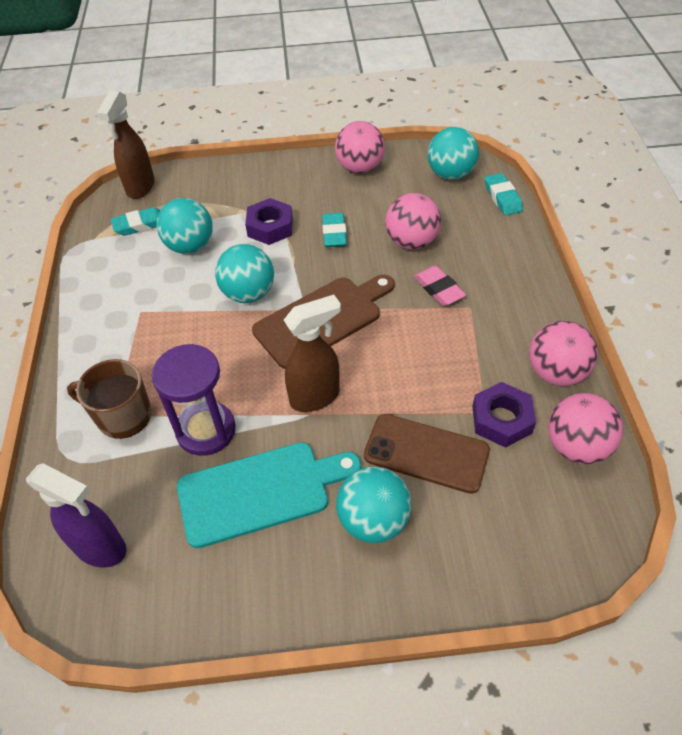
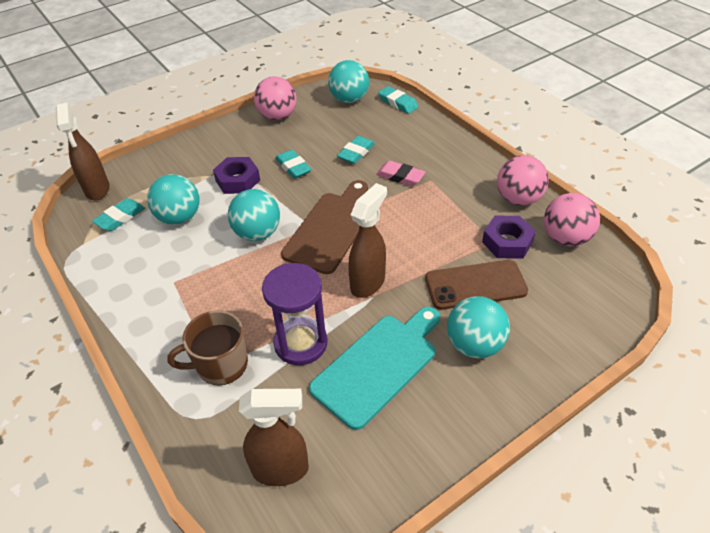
camera: 30 degrees left, 5 degrees down
(101, 548) = (281, 469): purple spray bottle -> brown spray bottle
(411, 242) = (356, 153): pink ball -> turquoise eraser

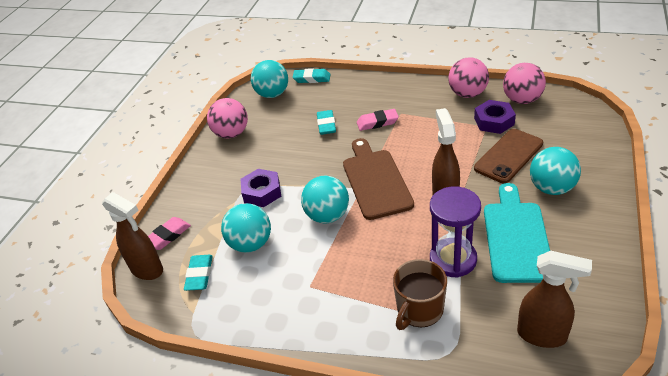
camera: 35 degrees left, 5 degrees down
(138, 173) = (168, 236): none -> pink eraser
(281, 469) = (542, 335): brown spray bottle -> brown spray bottle turned 60 degrees clockwise
(293, 167) = (293, 159): turquoise eraser -> none

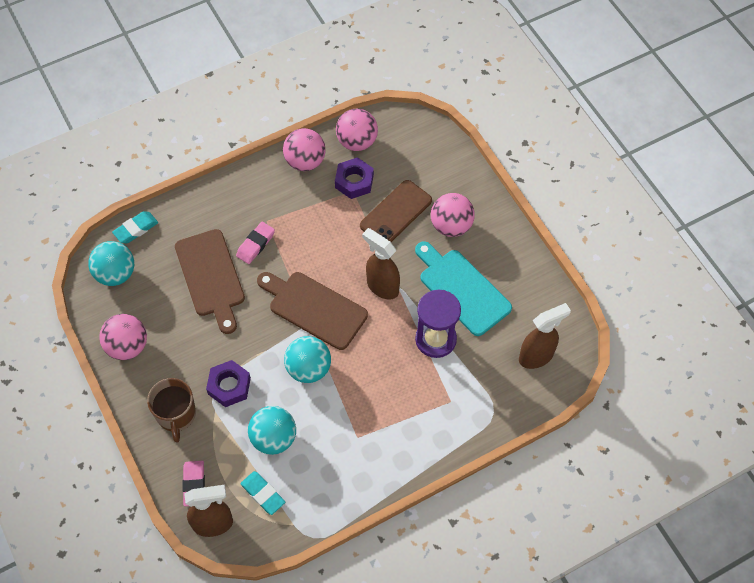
camera: 50 degrees left, 20 degrees up
(326, 125) = (211, 277): turquoise eraser -> brown cutting board
(419, 310) = (448, 396): brown mug -> brown mug (176, 415)
(508, 156) = (396, 213): brown phone -> brown phone turned 45 degrees clockwise
(551, 188) = (451, 226): turquoise ball -> pink ball

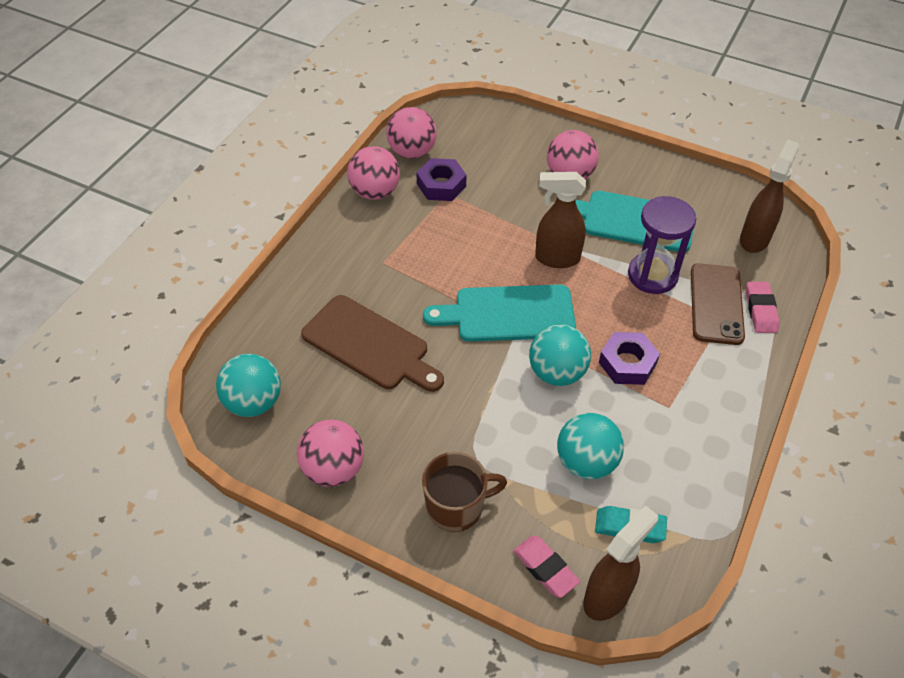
camera: 35 degrees left, 10 degrees down
(136, 229) = (240, 345): turquoise eraser -> none
(176, 415) = (456, 506): brown mug -> brown mug turned 60 degrees counterclockwise
(229, 386) = (489, 440): purple nut -> purple nut (627, 363)
(255, 244) = (391, 289): pink eraser -> pink eraser (760, 310)
(314, 308) = (508, 314): brown cutting board -> turquoise cutting board
(396, 213) = (508, 191): brown phone -> brown phone (716, 304)

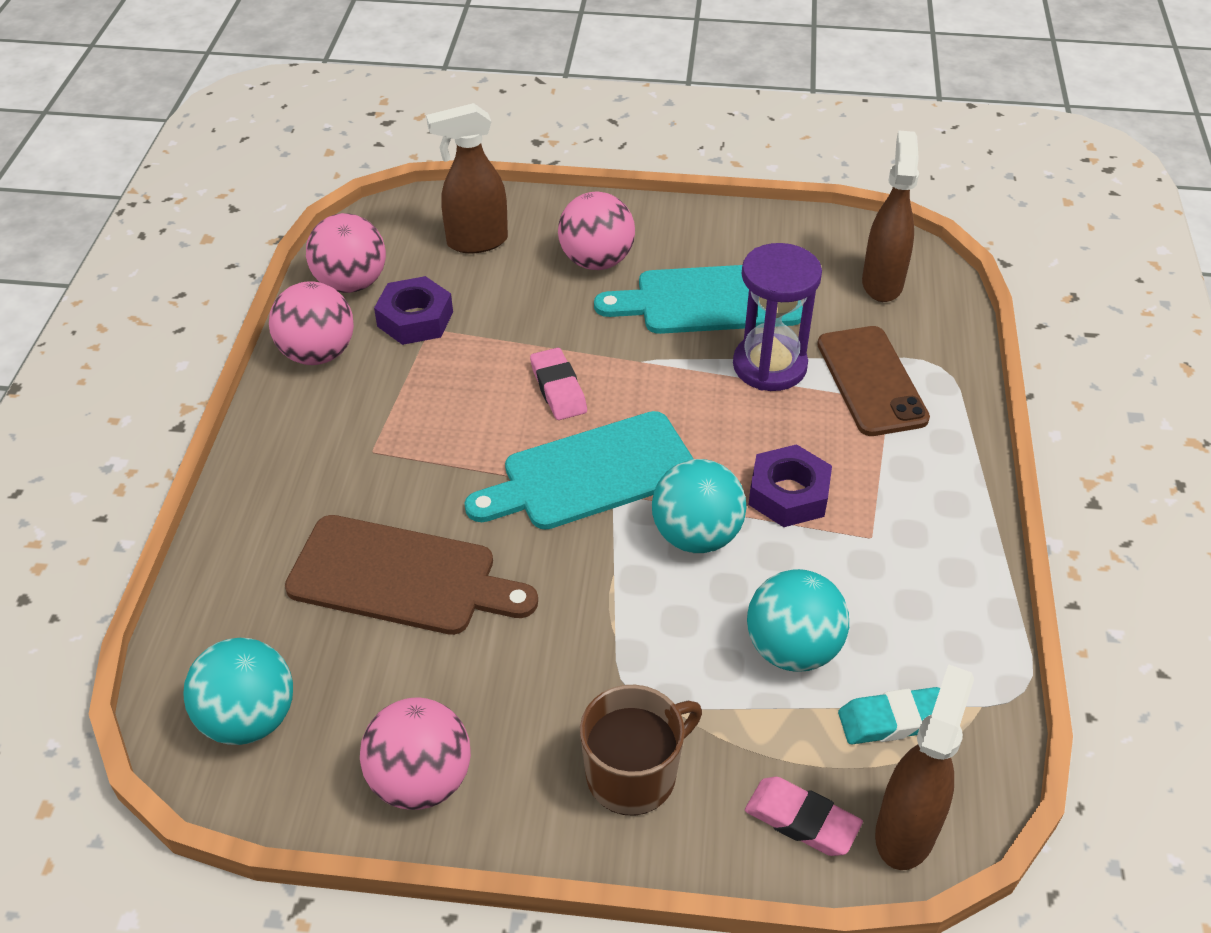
camera: 20 degrees left, 5 degrees down
(556, 258) = (627, 378): brown spray bottle -> brown spray bottle (476, 242)
(760, 310) = (932, 373): pink eraser -> pink eraser (558, 389)

